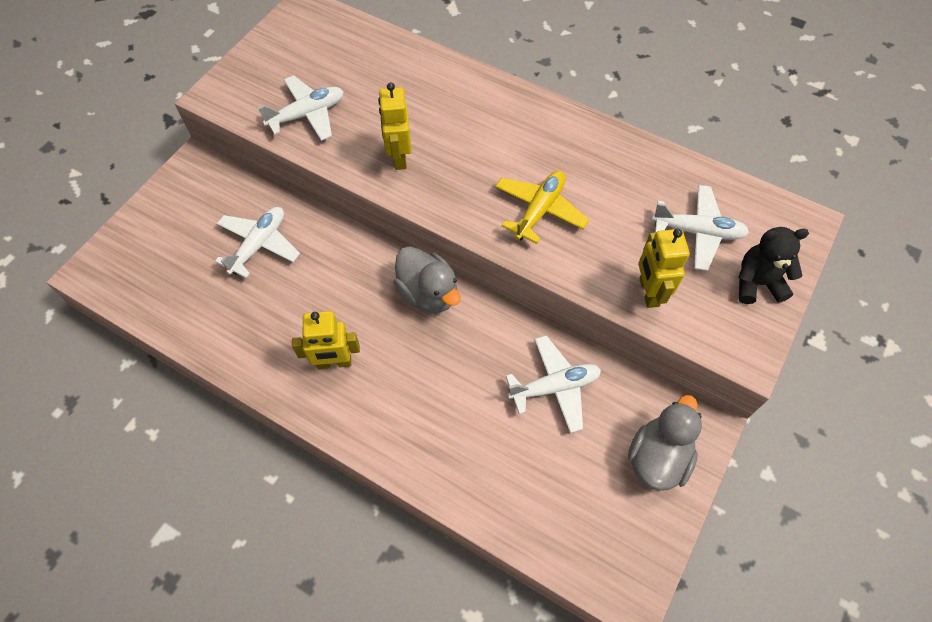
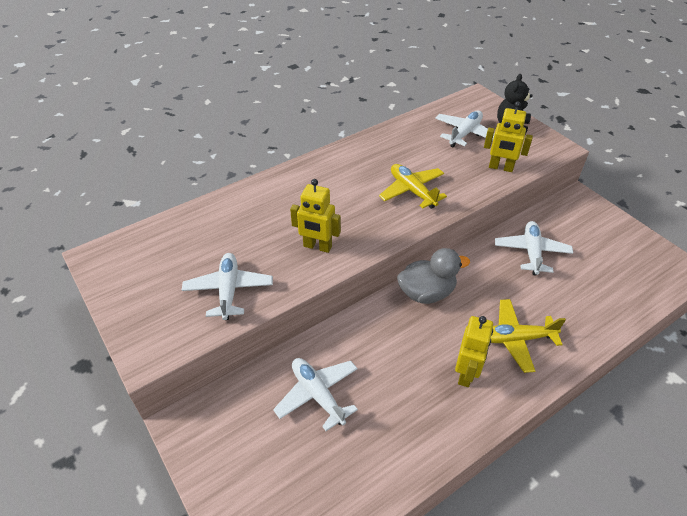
camera: 65 degrees left, 15 degrees down
(403, 400) = (516, 339): none -> yellow plane
(657, 457) = (595, 224): grey duck -> none

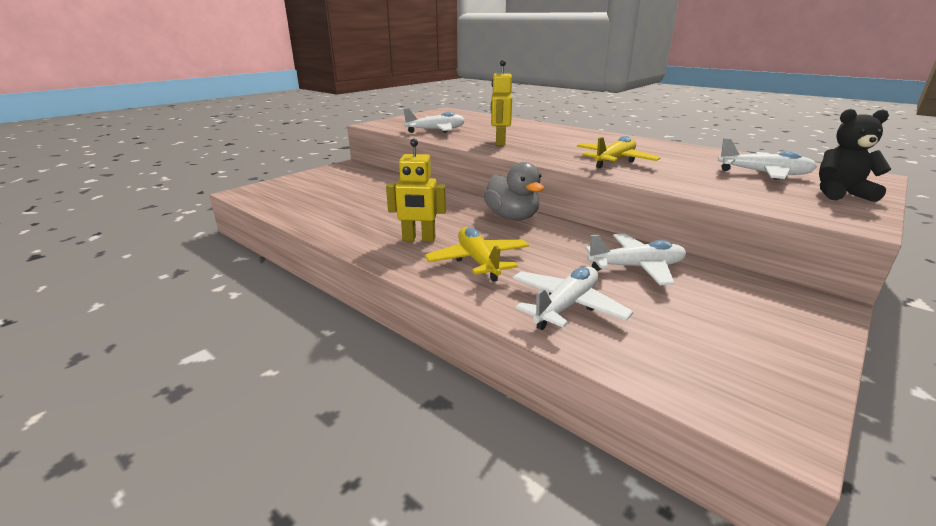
camera: 75 degrees right, 20 degrees down
(317, 395) = (378, 191): white plane -> white plane (566, 306)
(500, 168) = (727, 191): yellow robot -> none

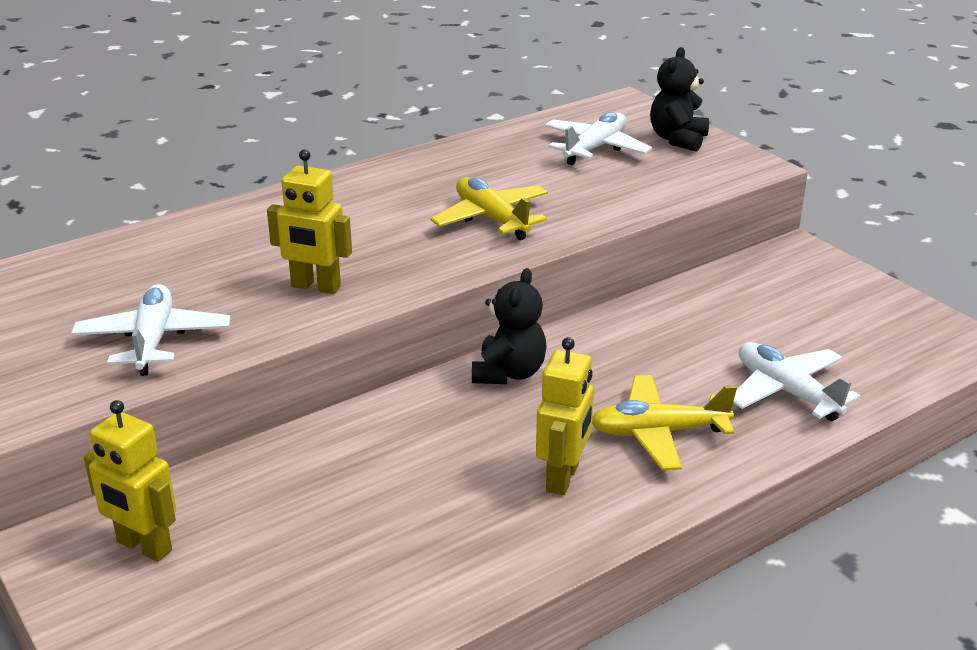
camera: 75 degrees left, 5 degrees up
(347, 175) = (144, 547): none -> yellow robot
(512, 217) = (509, 373): grey duck -> black teddy bear
(636, 267) = (702, 320): white plane -> none

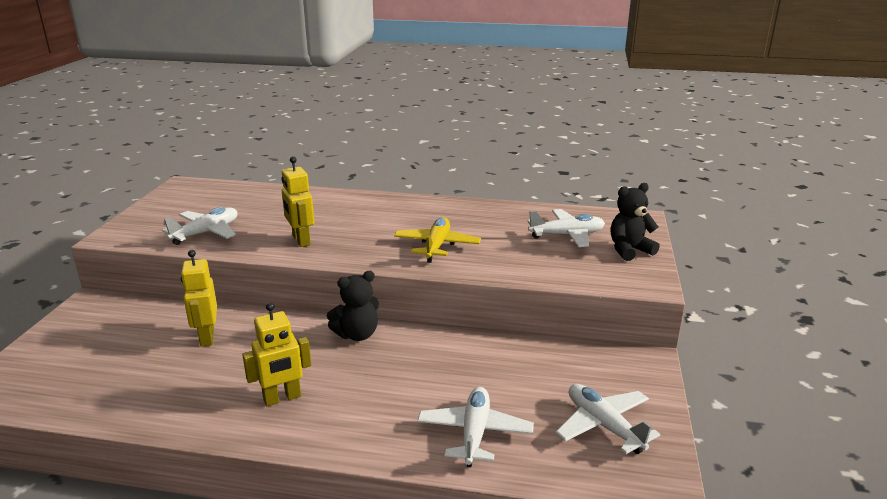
camera: 45 degrees right, 5 degrees down
(144, 547) = (107, 321): yellow robot -> yellow robot (206, 337)
(658, 433) = (365, 407): yellow plane -> none
(861, 323) = (603, 425): none -> white plane

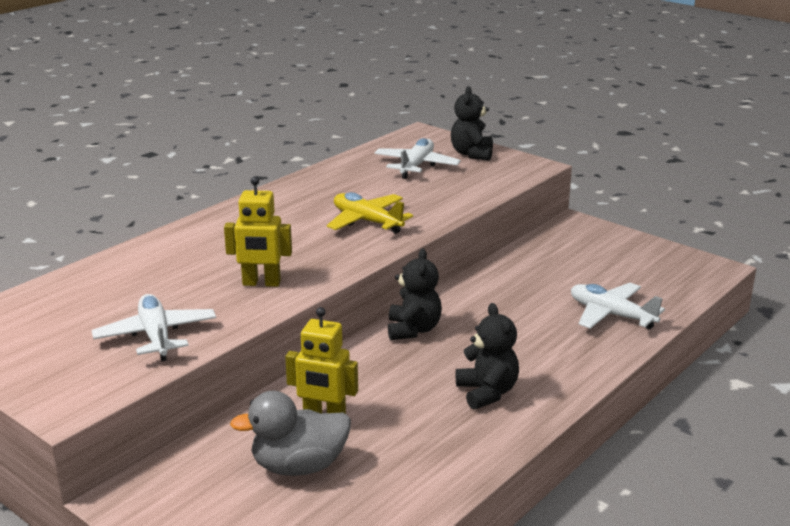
camera: 60 degrees left, 0 degrees up
(142, 347) = (299, 466): none -> grey duck
(282, 398) = (487, 392): yellow robot -> black teddy bear
(603, 425) = (639, 265): white plane -> none

